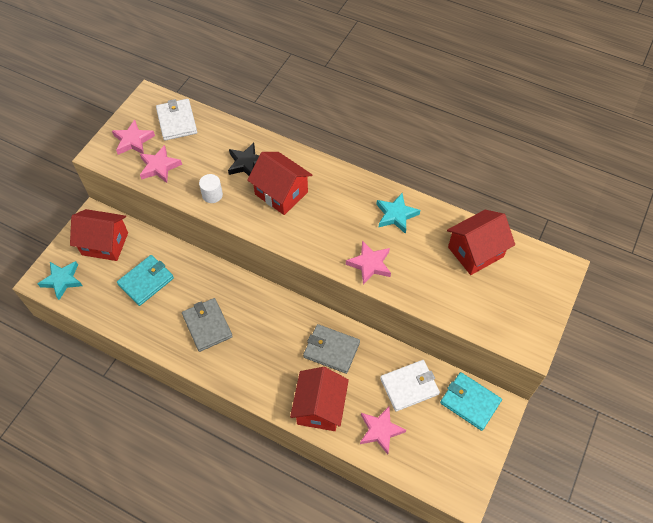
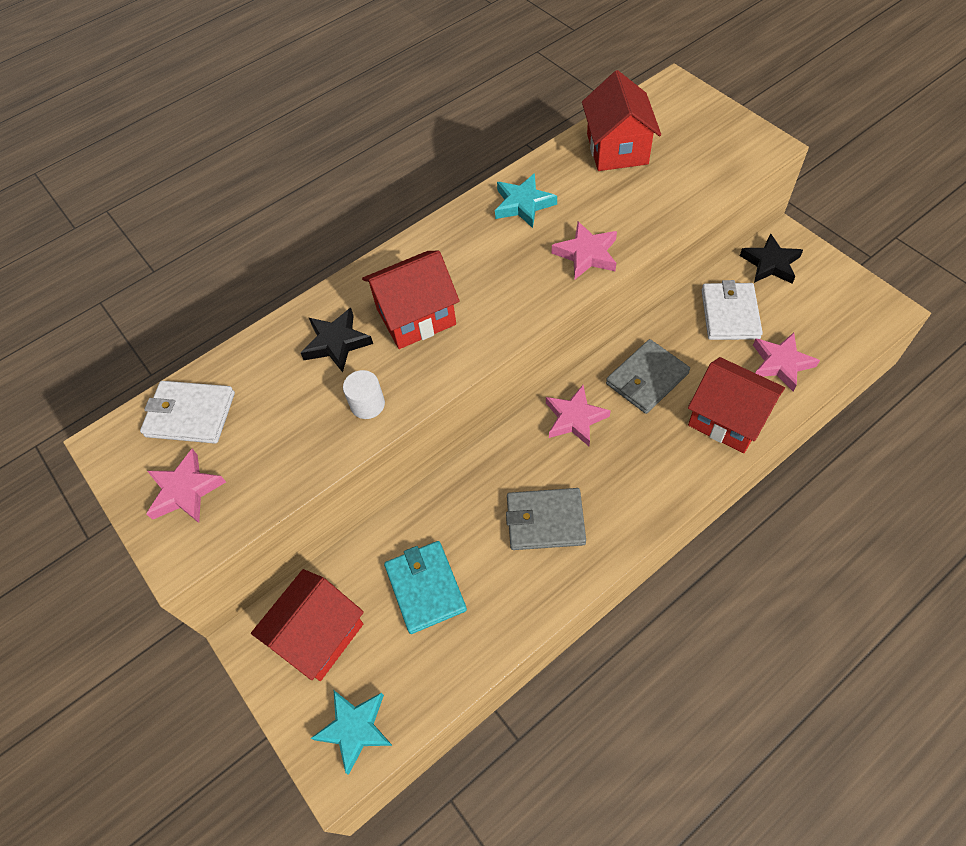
camera: 60 degrees left, 0 degrees up
(159, 167) = (266, 464): pink star -> pink star (575, 418)
(470, 402) = (770, 263): turquoise wallet -> black star

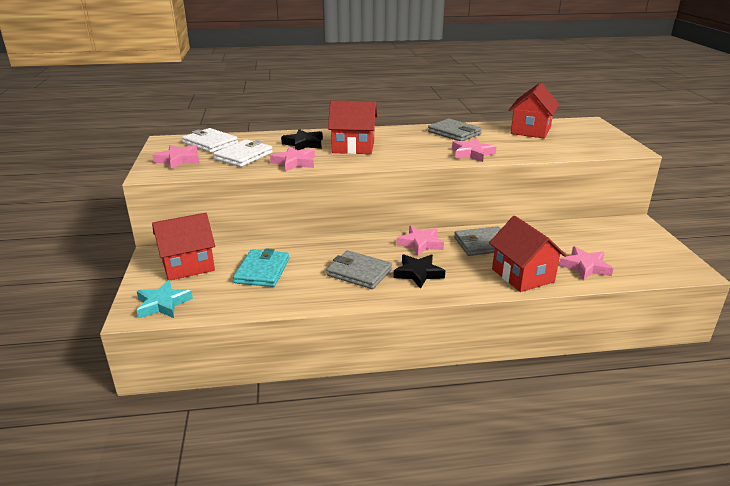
camera: 25 degrees right, 30 degrees down
(367, 404) = (294, 162): white cylinder -> pink star
(523, 204) = (454, 133): turquoise star -> grey wallet
(729, 314) = (567, 238): white wallet -> white wallet (243, 156)
(770, 263) = (616, 228): black star -> black star (418, 273)

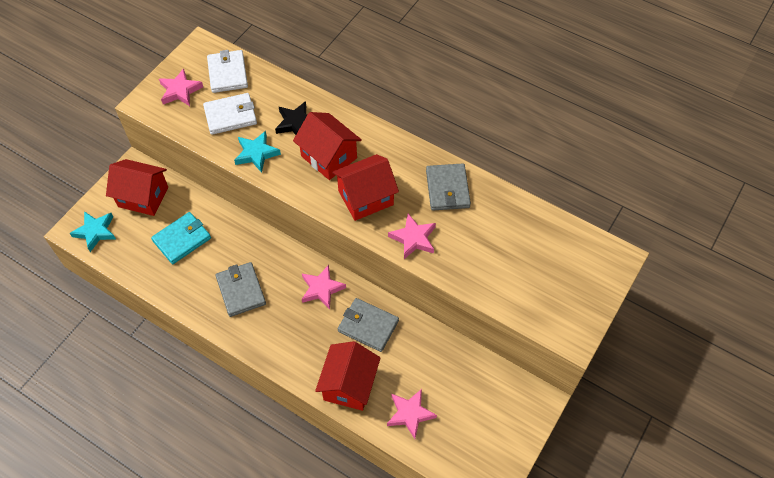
camera: 40 degrees right, 30 degrees up
(294, 162) = (256, 153): pink star -> turquoise star
(418, 273) = (279, 323): black star -> none
(530, 130) = (527, 234): red house -> red house (366, 198)

